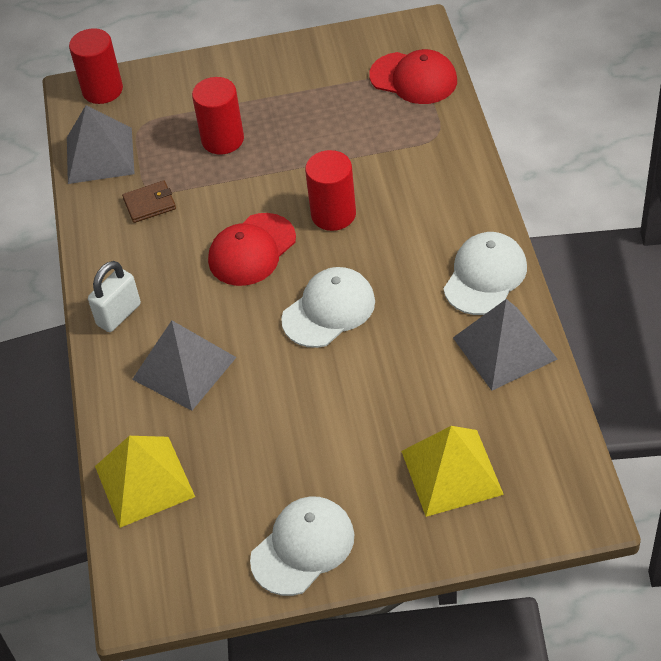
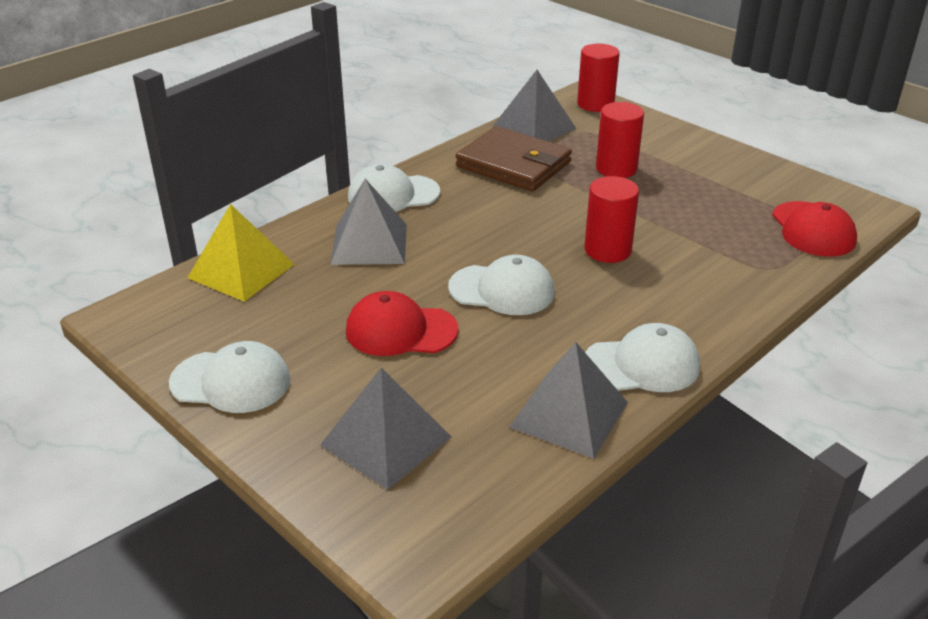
camera: 50 degrees right, 15 degrees down
(119, 315) = (393, 195): white padlock -> white cap
(149, 204) = (513, 164): brown wallet -> brown wallet, size x2.18
(251, 250) = (522, 226): red cap -> red cap (400, 330)
(451, 472) = (386, 440): yellow pyramid -> grey pyramid

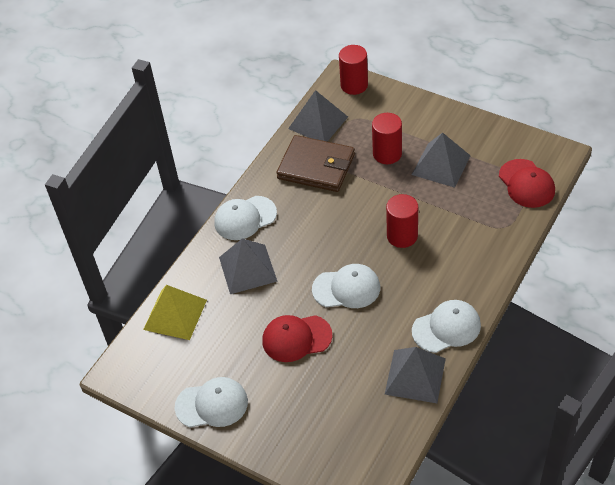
camera: 10 degrees left, 15 degrees up
(386, 440) = (319, 422): grey pyramid -> grey pyramid (441, 165)

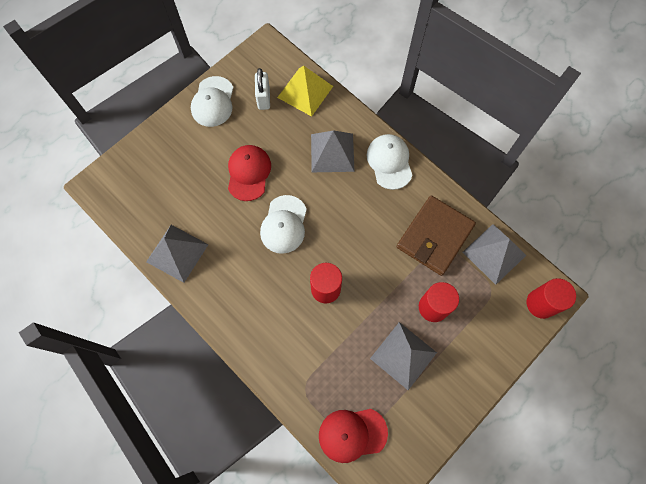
camera: 100 degrees right, 20 degrees up
(194, 353) = (263, 98): none -> white padlock
(446, 328) = (212, 294): white cap -> none

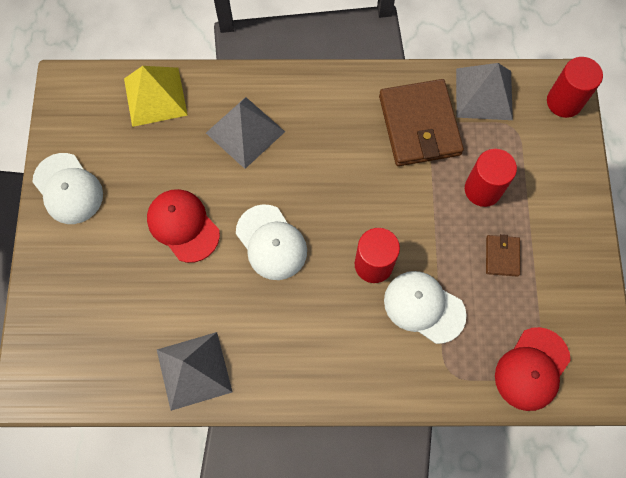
camera: 45 degrees left, 0 degrees up
(263, 98) = (119, 139): white padlock -> none
(389, 162) = (309, 93): white cap -> white cap (424, 307)
(403, 355) = (502, 256): grey pyramid -> brown wallet

